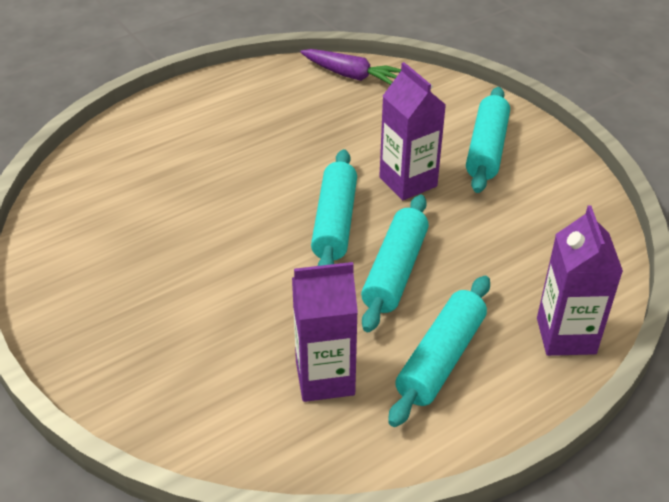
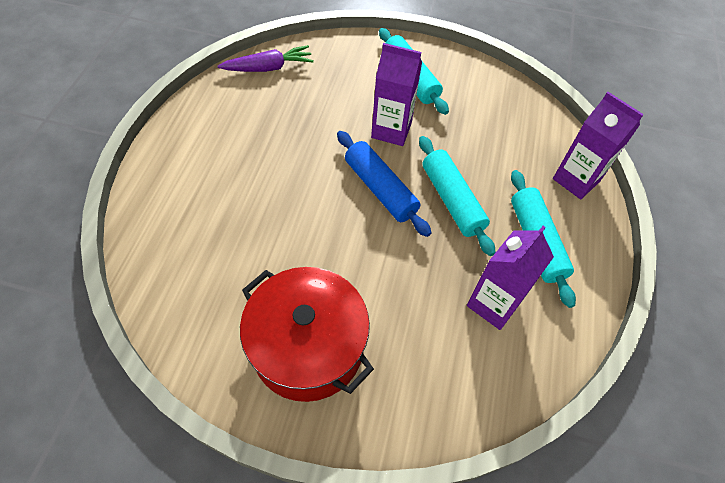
camera: 45 degrees left, 15 degrees up
(123, 297) = (308, 347): none -> red pot
(334, 222) = (380, 189): turquoise rolling pin -> blue rolling pin

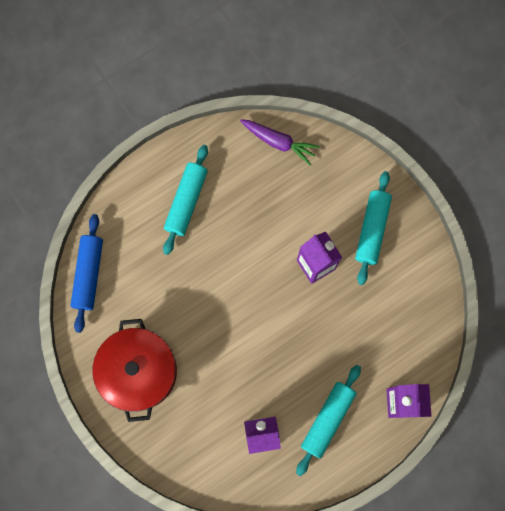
camera: 45 degrees right, 20 degrees up
(380, 189) = (266, 305): blue rolling pin -> blue rolling pin (88, 274)
(452, 200) = (304, 349): turquoise rolling pin -> turquoise rolling pin (186, 202)

